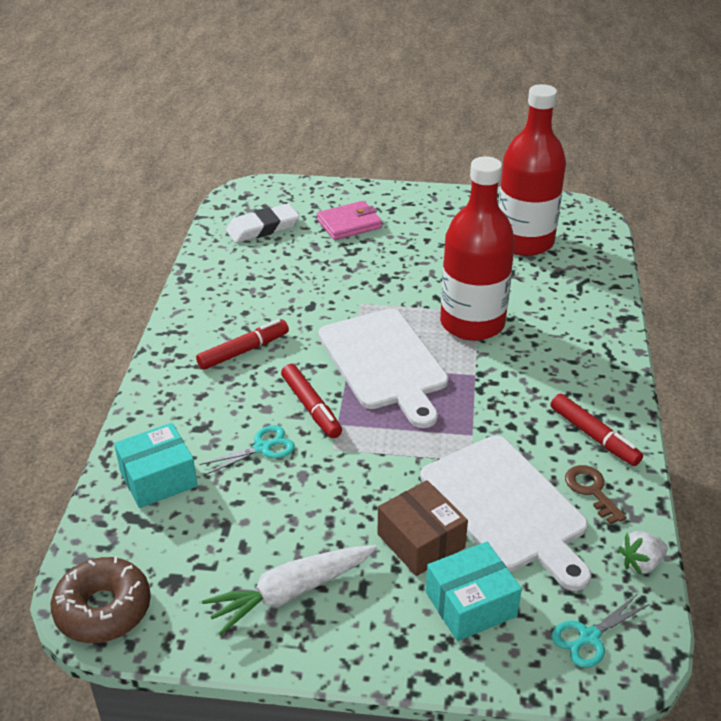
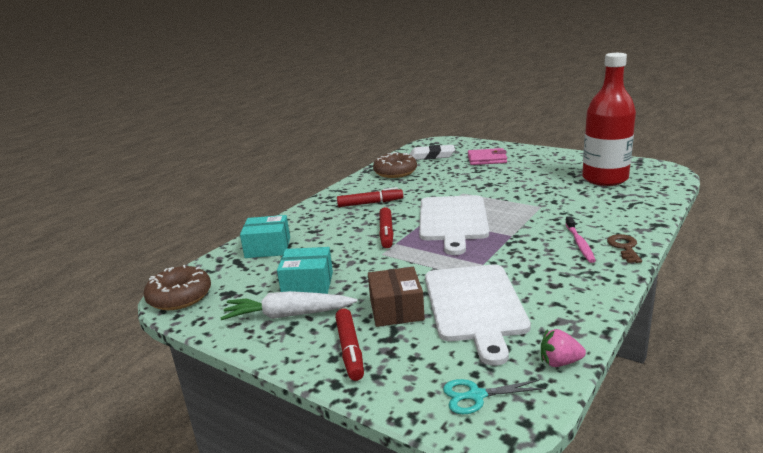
camera: 30 degrees right, 15 degrees down
(232, 275) = (395, 172): none -> brown donut
(262, 448) = (339, 245): turquoise scissors -> none
(471, 604) = (400, 351): turquoise box -> turquoise box (307, 284)
(472, 323) = (531, 211): red bottle -> none
(560, 371) = (579, 243): none -> pink toothbrush
(591, 490) = (551, 311): brown key -> brown key (624, 247)
(594, 436) = (578, 281): red marker -> red marker (350, 350)
(641, 563) = (559, 362): white strawberry -> pink strawberry

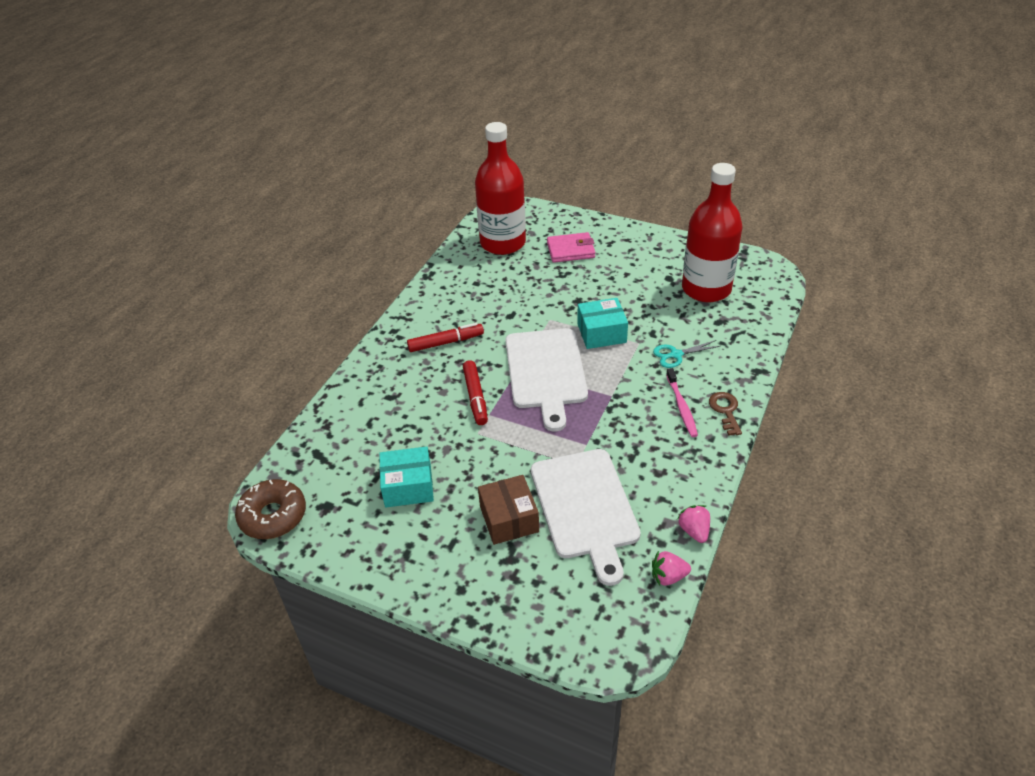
camera: 10 degrees left, 20 degrees up
(268, 248) = (346, 429): turquoise box -> turquoise box (601, 333)
(288, 315) = (400, 535): white carrot -> none
(350, 350) = (475, 577): red marker -> none
(395, 172) = (464, 278): brown donut -> none
(431, 156) = (503, 243): white eraser -> red bottle
(476, 395) = (599, 623): turquoise scissors -> turquoise scissors (676, 355)
(590, 328) = (694, 531): none -> pink strawberry

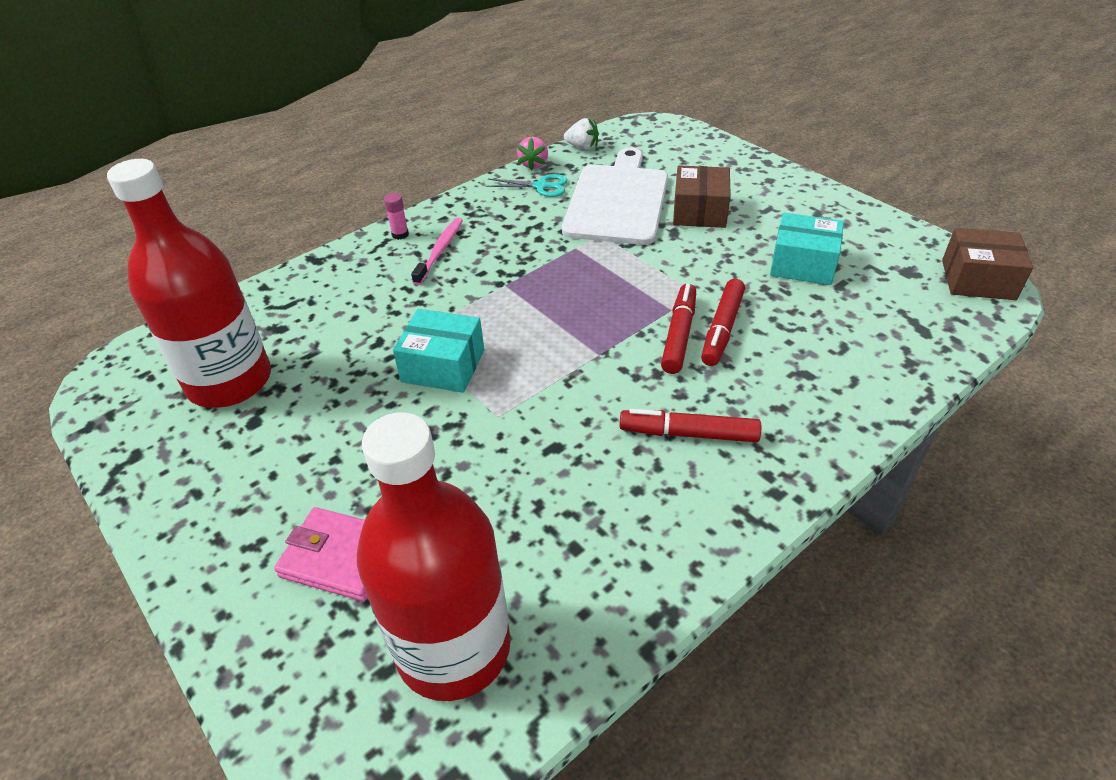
camera: 155 degrees left, 0 degrees up
(273, 516) = (978, 280): brown donut -> brown box
(450, 410) = (722, 329): none -> red marker
(545, 372) = (563, 337): white cutting board -> none
(668, 576) = (582, 147): pink strawberry -> white strawberry
(676, 355) = (381, 305): turquoise scissors -> turquoise scissors (541, 186)
(725, 411) = (400, 234): brown key -> pink glue stick

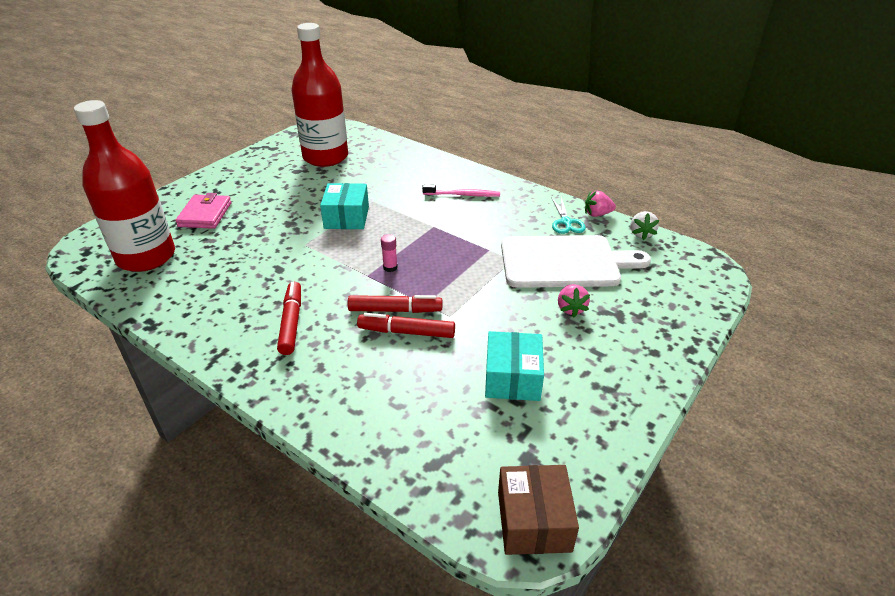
camera: 75 degrees right, 5 degrees down
(400, 234) = (475, 177): pink glue stick -> pink glue stick (390, 267)
(699, 211) = (570, 308): brown box -> pink strawberry

